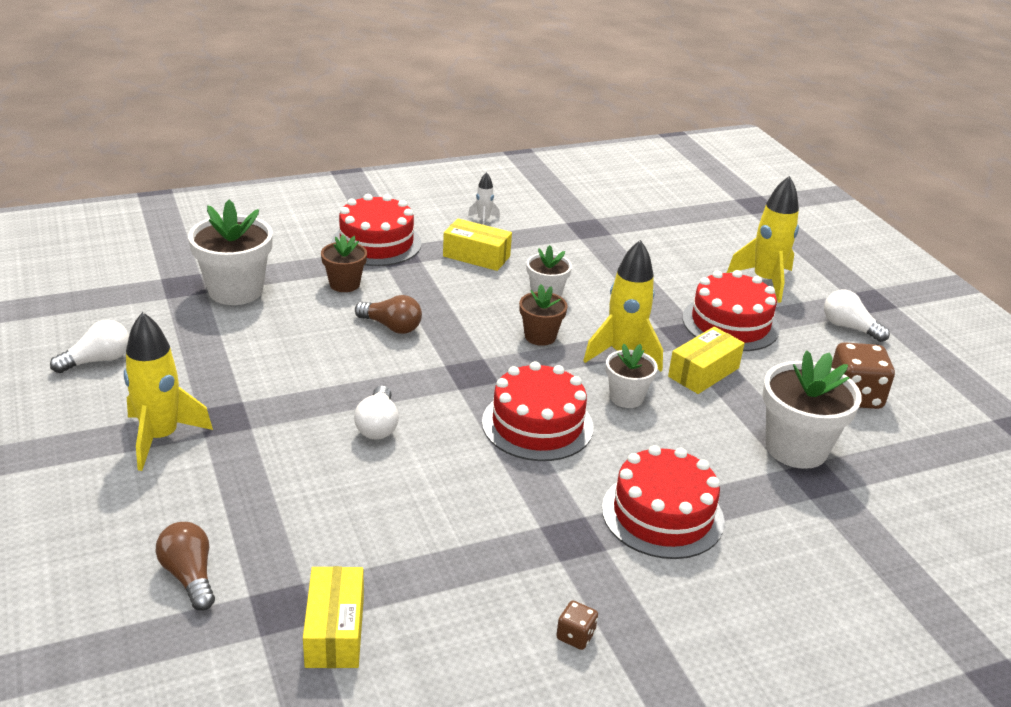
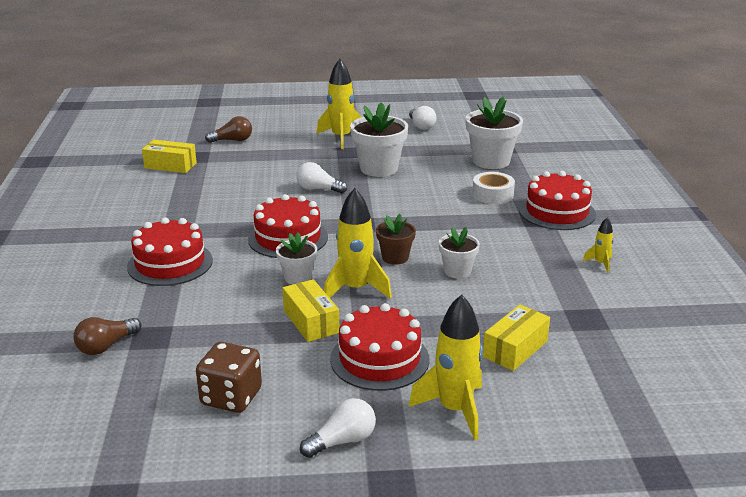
camera: 110 degrees right, 5 degrees down
(344, 284) = (492, 194): brown flower pot -> white tape
(391, 326) = (429, 204): brown light bulb -> brown light bulb (106, 346)
(476, 256) = (530, 250): yellow box -> yellow box (515, 349)
(483, 220) = (600, 263): white rocket -> yellow rocket
(575, 636) = (109, 218): brown dice -> none
(796, 448) = (189, 338): white flower pot -> white flower pot (379, 168)

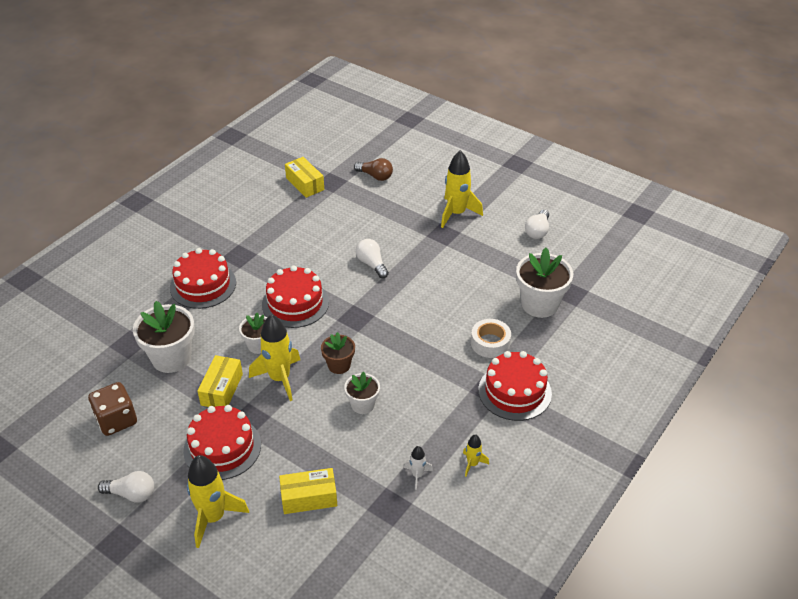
camera: 40 degrees right, 15 degrees up
(106, 346) = (101, 336): brown light bulb -> none
(379, 168) = (441, 265): white flower pot -> white flower pot (171, 358)
(574, 290) = (417, 475): none -> white rocket

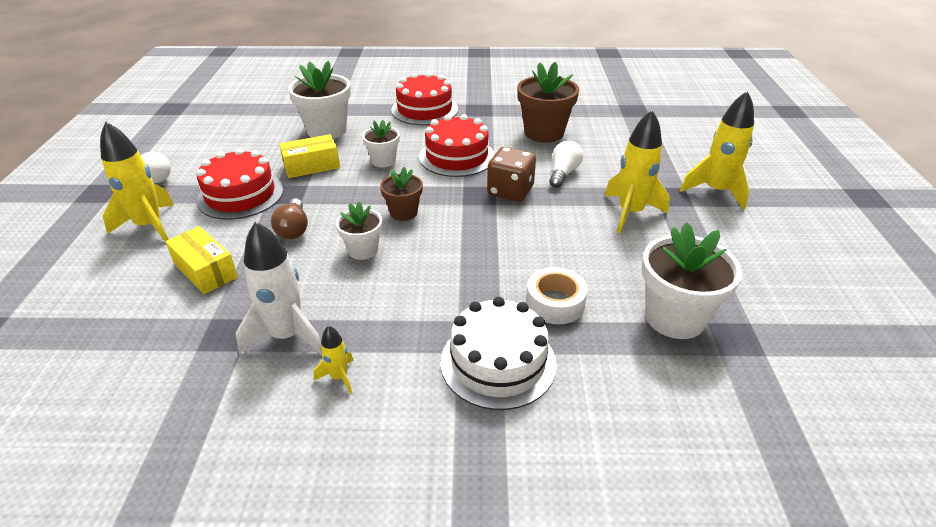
camera: 55 degrees right, 5 degrees down
(116, 420) = (236, 137): brown dice -> brown dice (510, 191)
(279, 378) = (353, 188): yellow rocket -> yellow rocket (630, 213)
(305, 184) = (609, 100): yellow box -> none
(312, 242) = (544, 133): none -> brown flower pot
(375, 176) = (681, 126): brown light bulb -> brown light bulb (293, 229)
(417, 475) = (287, 336): white rocket -> white rocket, size x2.05
(514, 391) = (498, 362): red cake -> white cake
(537, 231) = (792, 260): white light bulb -> none

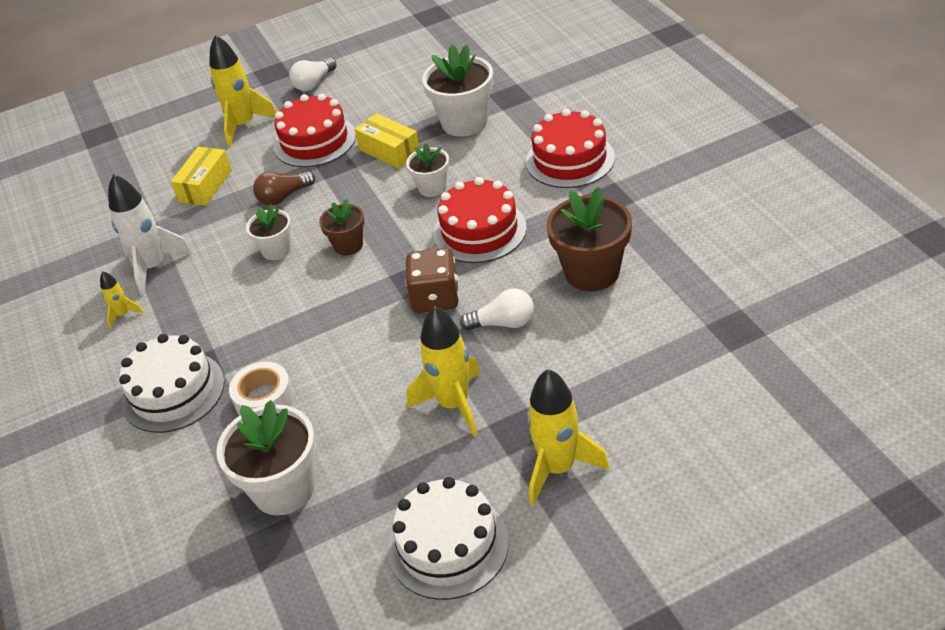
camera: 70 degrees right, 5 degrees up
(769, 251) = (448, 545): none -> white cake

